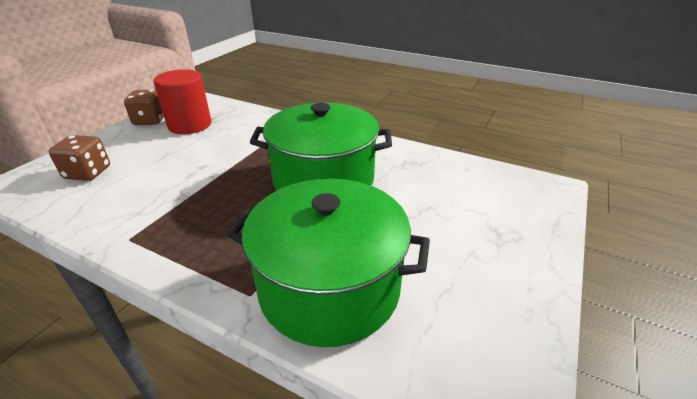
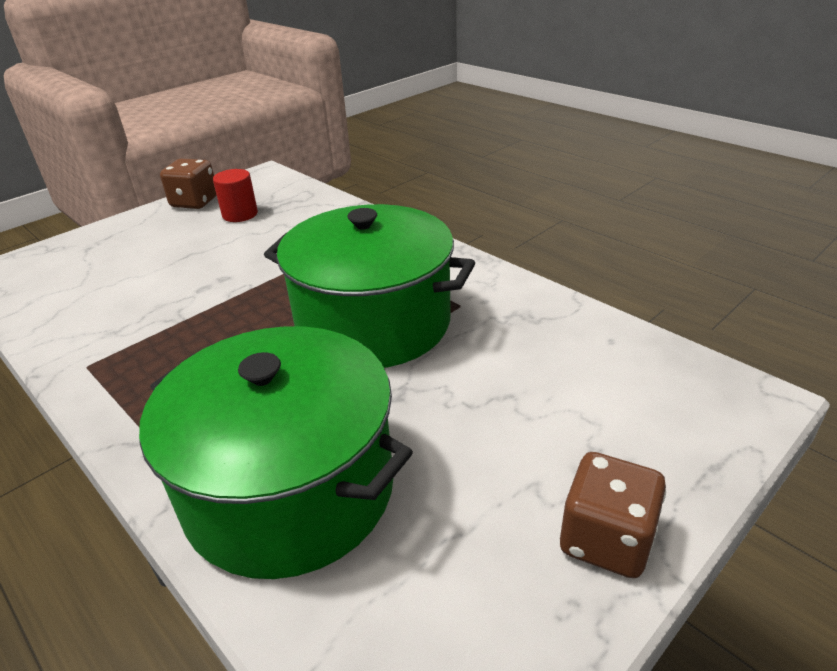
camera: 20 degrees right, 0 degrees up
(88, 173) = (87, 267): brown dice -> brown dice (606, 539)
(190, 125) = (240, 214): red cylinder -> red cylinder, size x0.58

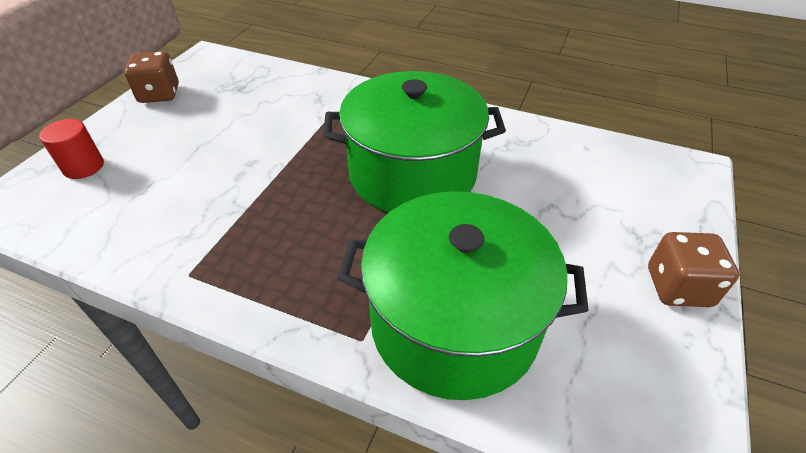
camera: 25 degrees left, 10 degrees up
(240, 214) = (216, 99): red cylinder -> red cylinder (83, 167)

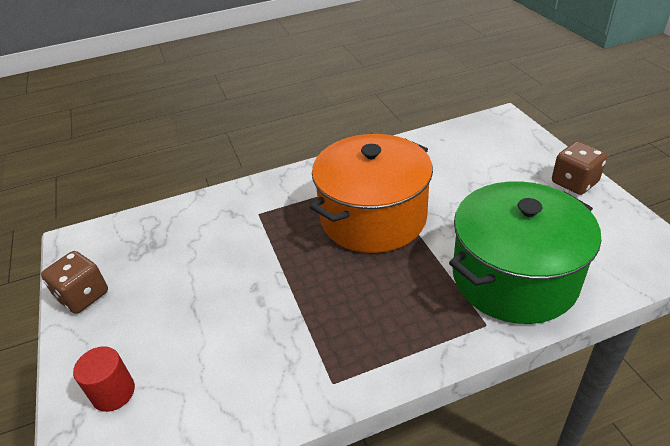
camera: 40 degrees left, 5 degrees down
(412, 173) = (373, 217): green pot -> orange pot

